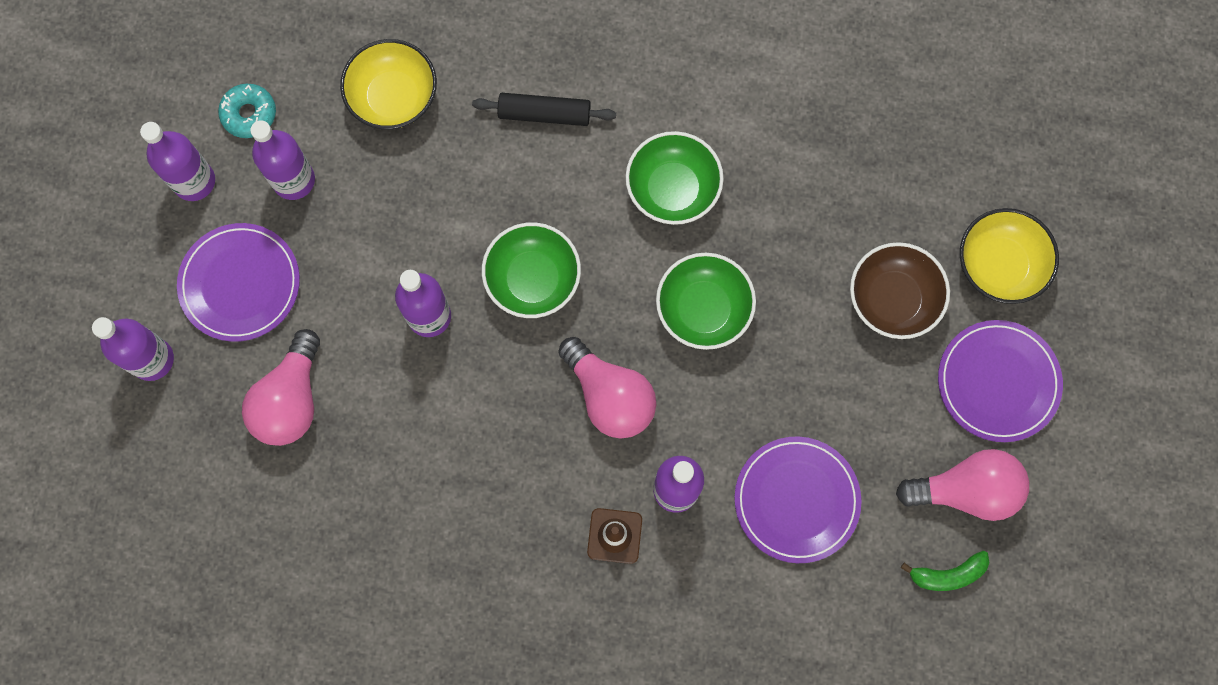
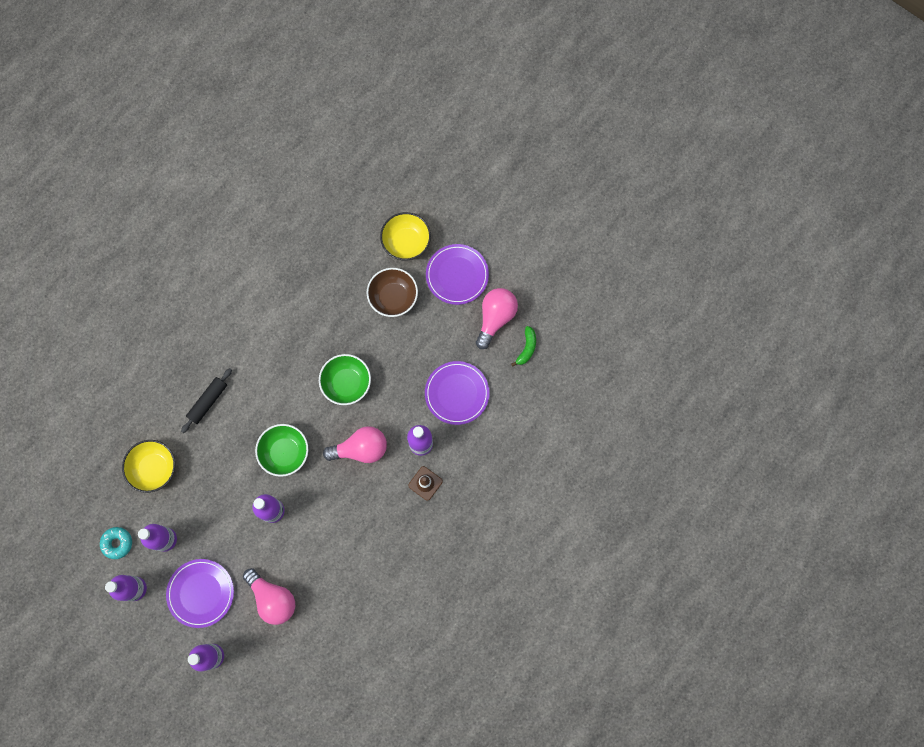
camera: 60 degrees left, 0 degrees up
(672, 189) = (281, 364): green bowl -> none

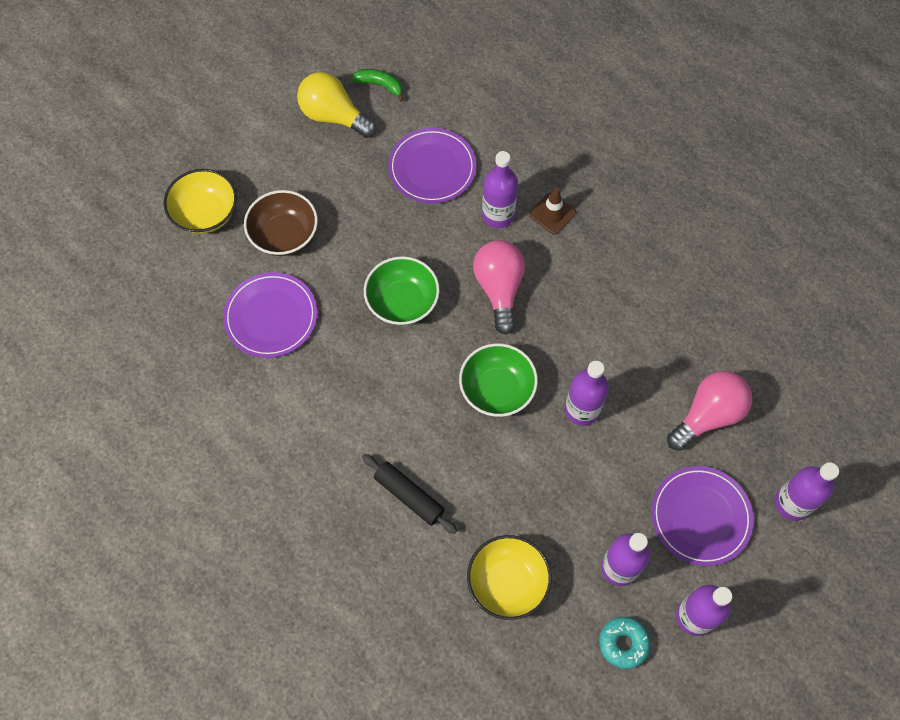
camera: 85 degrees left, 10 degrees down
(457, 275) = (266, 155): purple plate -> purple plate (271, 317)
(495, 318) = (334, 116): pink light bulb -> yellow light bulb

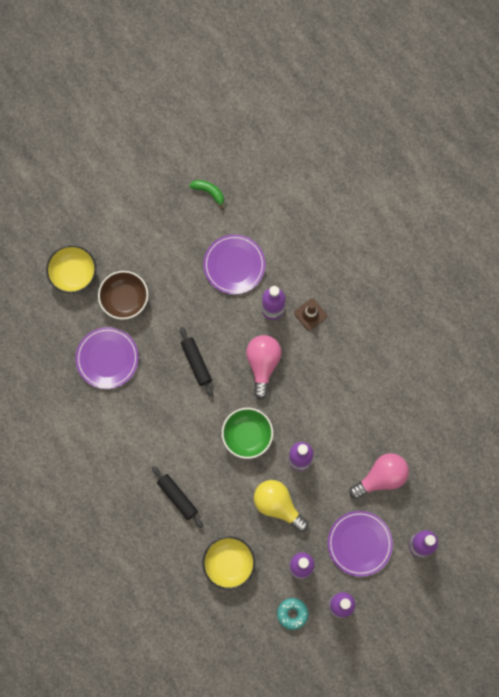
camera: 10 degrees right, 10 degrees up
(334, 116) = (172, 212): yellow light bulb -> yellow light bulb (278, 505)
(402, 302) = (196, 363): green bowl -> black rolling pin

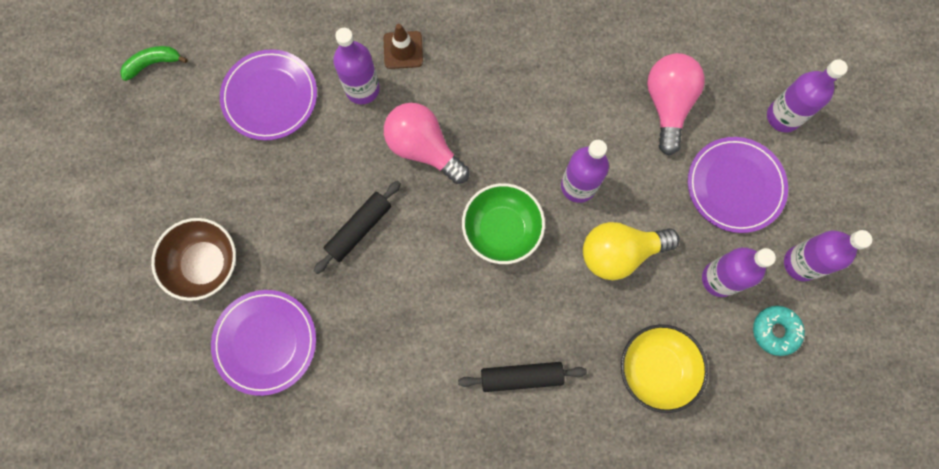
camera: 55 degrees left, 0 degrees up
(73, 274) = (116, 308): yellow bowl -> none
(196, 363) = (359, 229): black rolling pin -> black rolling pin turned 60 degrees counterclockwise

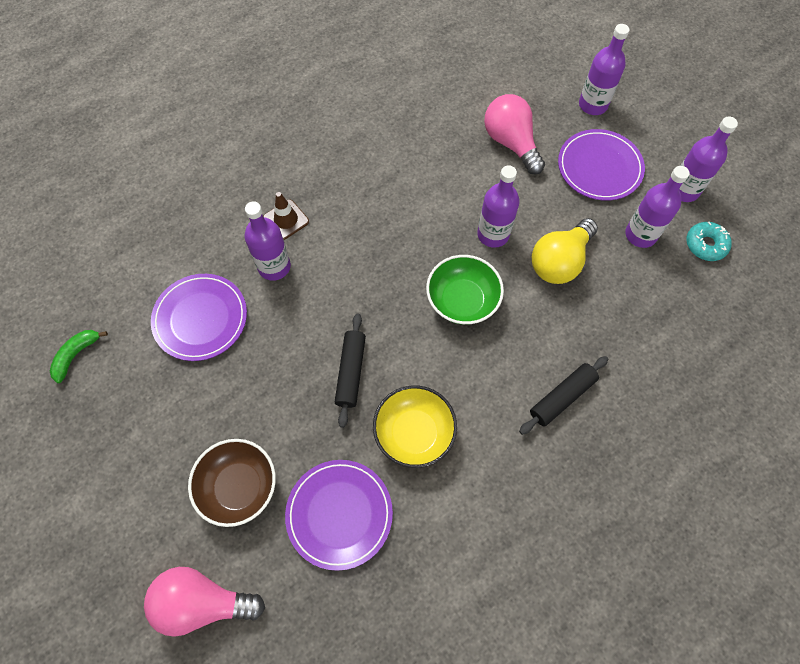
camera: 35 degrees left, 10 degrees down
(423, 148) = (356, 280): pink light bulb -> pink light bulb (203, 602)
(656, 369) = (651, 324): yellow bowl -> yellow bowl (414, 433)

